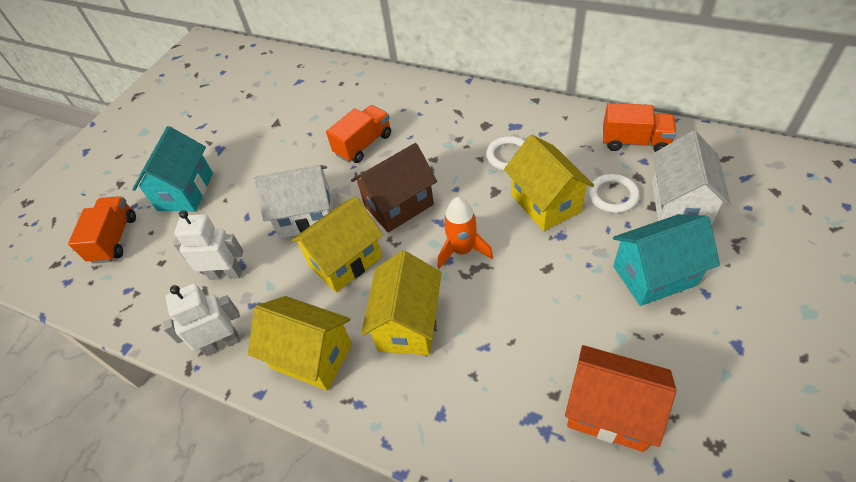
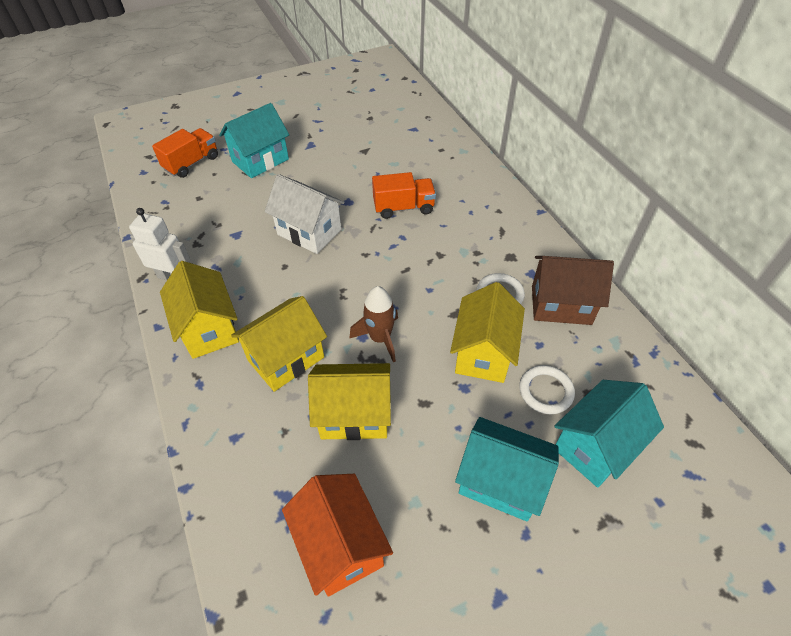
camera: 35 degrees right, 0 degrees up
(225, 274) = (223, 233): white robot -> none
(345, 261) = (298, 282): yellow house -> yellow house (354, 415)
(399, 205) = (376, 271): brown house -> brown house (561, 305)
(462, 250) = (380, 338): orange rocket -> brown rocket
(634, 142) = (622, 363): orange truck -> none
(679, 205) = (595, 446): white house -> turquoise house

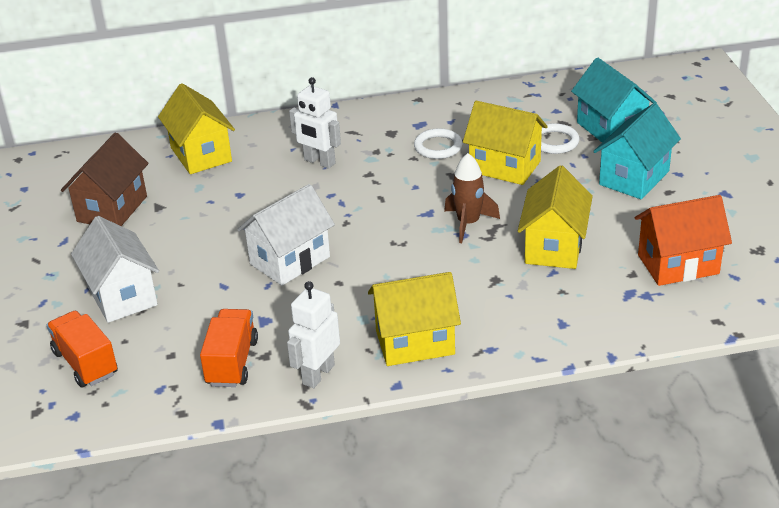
camera: 75 degrees left, 15 degrees down
(260, 160) = (122, 296): turquoise house -> white house
(286, 359) = (475, 286): yellow house -> yellow house (201, 154)
(403, 207) = (283, 188): orange truck -> orange truck (232, 362)
(448, 220) = (319, 162): none -> white robot
(561, 305) = (463, 117): brown house -> brown house (112, 209)

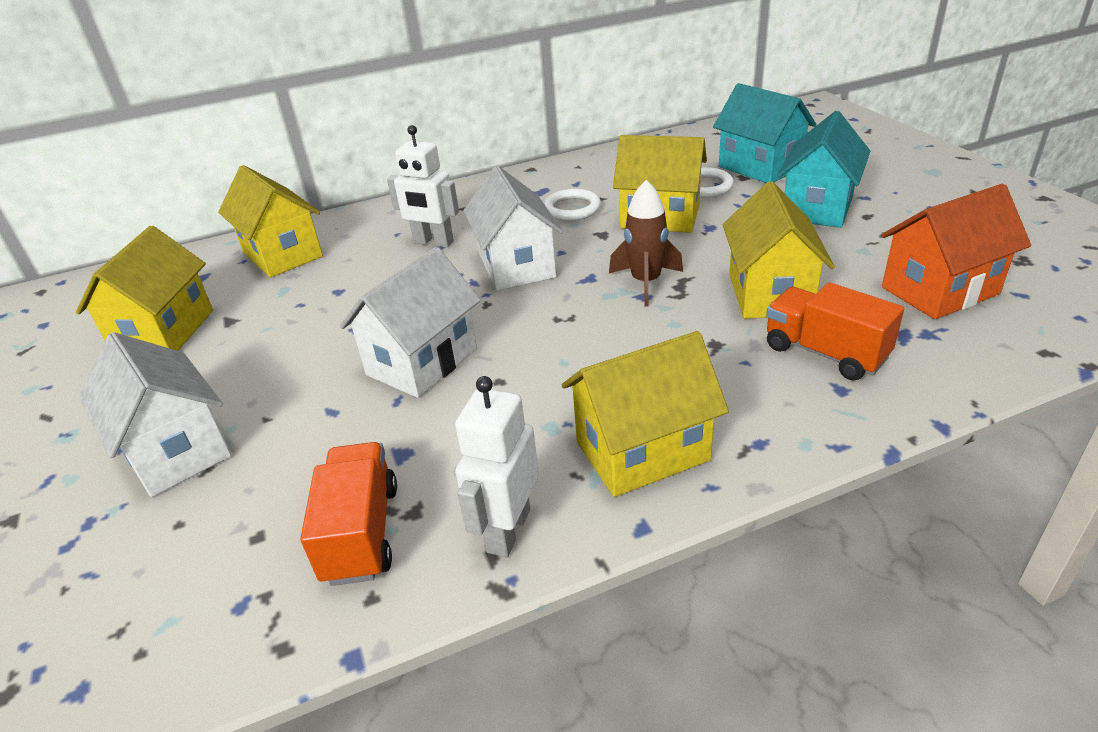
camera: 10 degrees left, 0 degrees up
(85, 363) = (109, 577): orange truck -> orange truck (825, 353)
(112, 209) = (165, 332): brown house -> yellow house
(377, 194) = (516, 266): none -> white house

